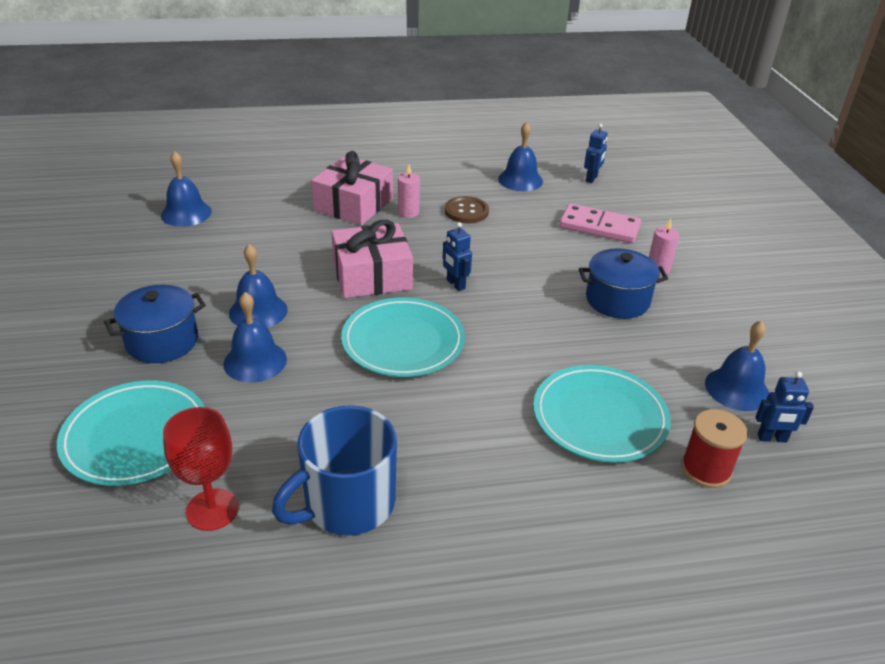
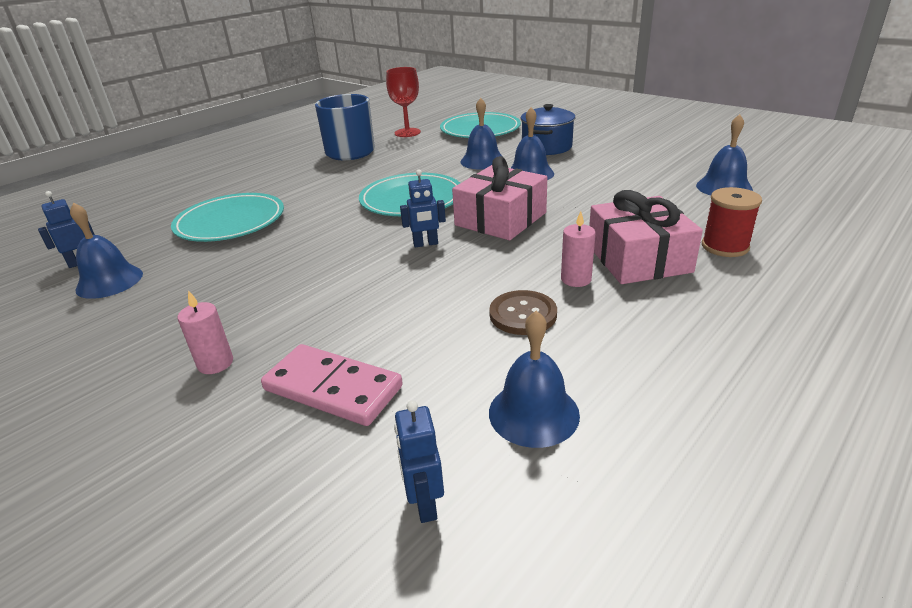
camera: 145 degrees right, 5 degrees down
(455, 284) = (425, 244): blue robot -> blue robot turned 150 degrees clockwise
(599, 227) = (332, 388): pink domino -> pink domino turned 45 degrees clockwise
(617, 300) = (254, 302): blue pot -> none
(706, 469) = (141, 229): red spool -> red spool (725, 246)

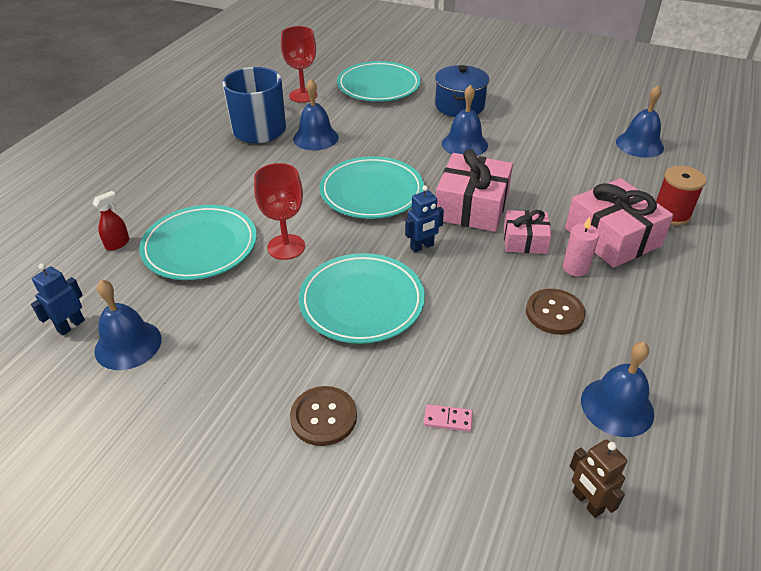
camera: 20 degrees left, 10 degrees up
(169, 214) = (117, 244): none -> red spray bottle
(215, 363) = (323, 417): pink candle -> brown button
(301, 230) = (286, 247): none -> red goblet
(332, 278) = (362, 302): none -> turquoise plate
(332, 388) = (448, 419): pink domino -> pink domino, size x0.42
(424, 504) = (587, 502): blue robot -> brown robot
(482, 161) = (408, 131): blue bell -> blue bell (315, 138)
(536, 250) = (525, 240): none -> pink gift

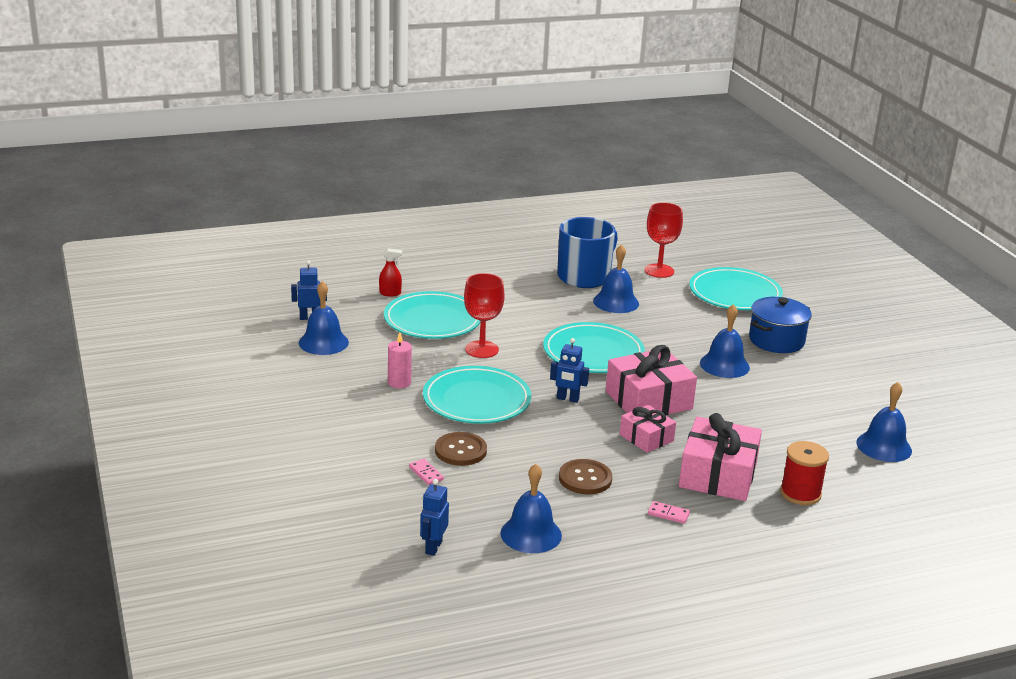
camera: 45 degrees right, 15 degrees down
(323, 417) = (366, 430): brown button -> brown button (460, 451)
(575, 268) = (650, 470): pink candle -> pink candle (399, 382)
(587, 502) = (433, 547): brown robot -> blue robot
(649, 298) = (668, 514): none -> pink domino

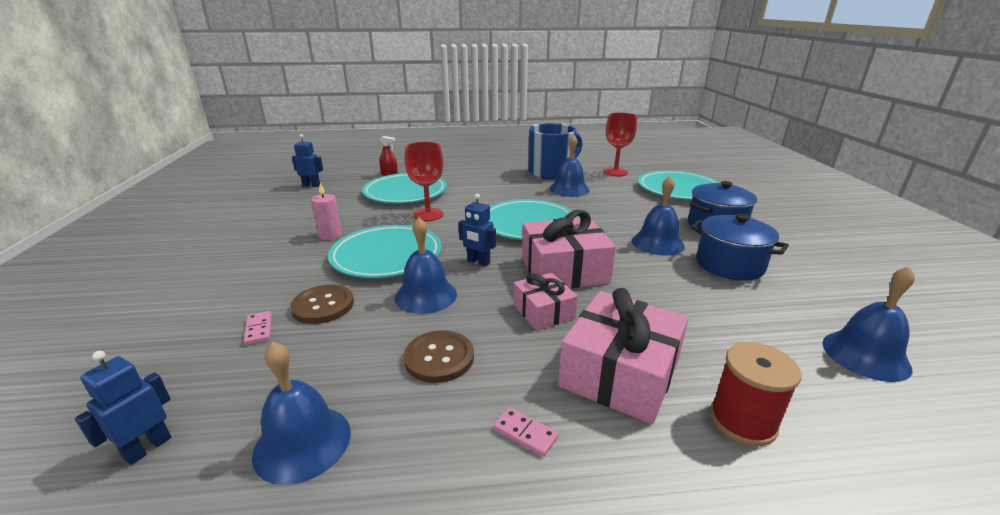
camera: 15 degrees right, 0 degrees up
(323, 342) = (302, 201): blue bell -> blue bell (426, 295)
(790, 382) = (729, 265): none -> blue pot

